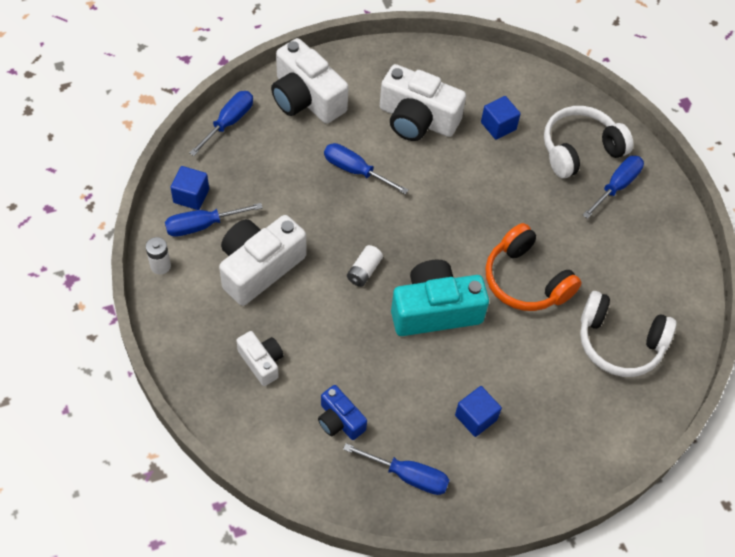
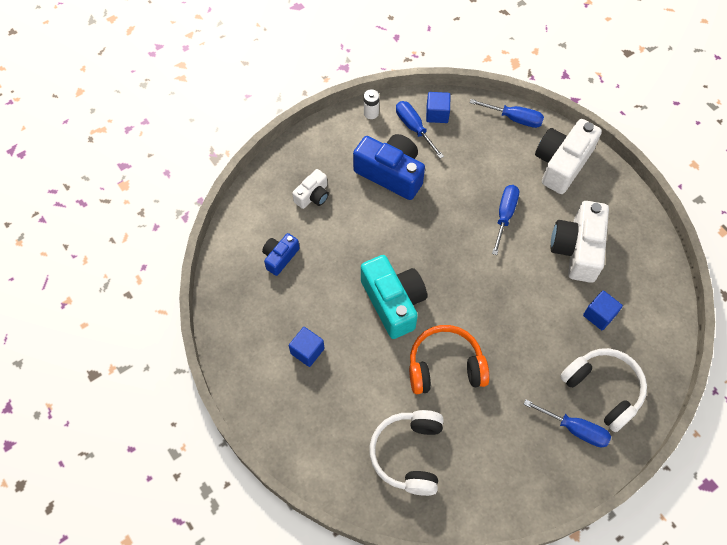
camera: 80 degrees right, 5 degrees up
(259, 267) = (391, 173): white camera -> blue camera
(364, 271) = (412, 244): white battery -> none
(407, 475) = (247, 312): blue screwdriver -> none
(525, 280) = (445, 366): orange headphones -> orange headphones turned 45 degrees clockwise

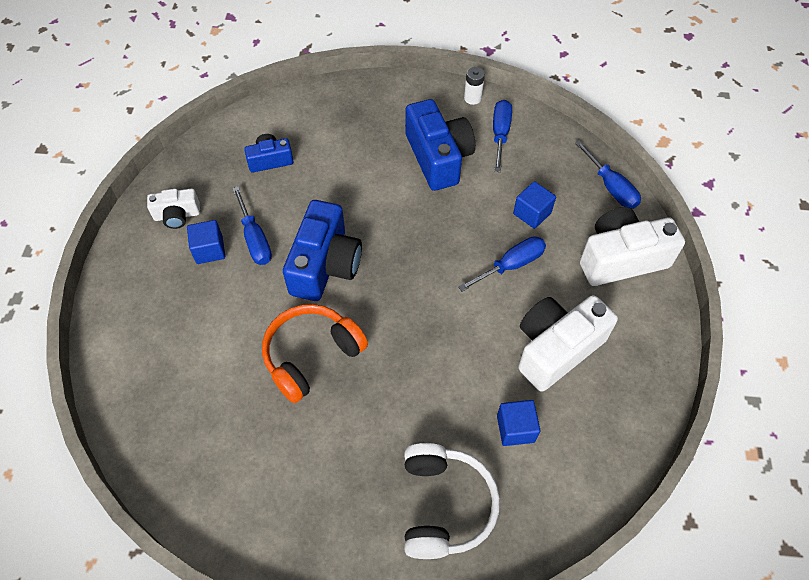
camera: 40 degrees right, 5 degrees down
(313, 196) = (350, 131): white camera -> white camera (177, 215)
(393, 302) = (325, 265): turquoise camera -> blue camera
(408, 454) = (196, 406): white headphones -> none
(437, 114) = (535, 136): blue cube -> blue cube (532, 213)
(445, 366) = (311, 356): orange headphones -> orange headphones turned 75 degrees counterclockwise
(574, 429) = (374, 518): blue screwdriver -> blue screwdriver (255, 239)

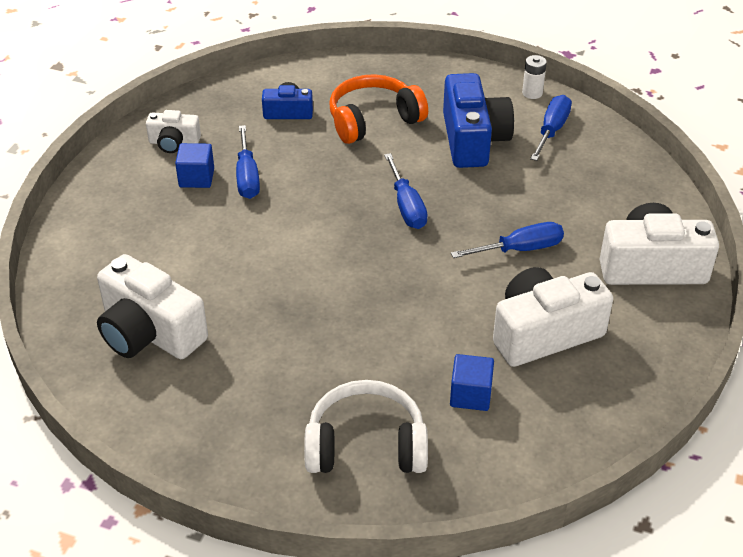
camera: 15 degrees right, 15 degrees down
(218, 432) = (149, 332): none -> white camera
(311, 356) = (270, 287): orange headphones -> orange headphones (373, 120)
(325, 265) = (313, 212): blue camera -> none
(444, 505) = (366, 445): white headphones -> white headphones turned 105 degrees counterclockwise
(532, 213) = (561, 207): blue cube -> none
(610, 187) = (663, 199): blue screwdriver -> blue screwdriver (406, 206)

